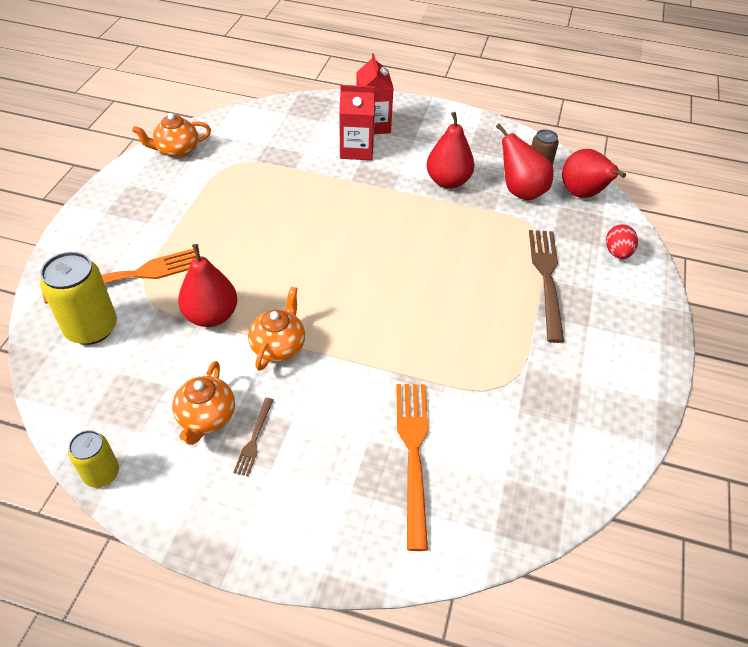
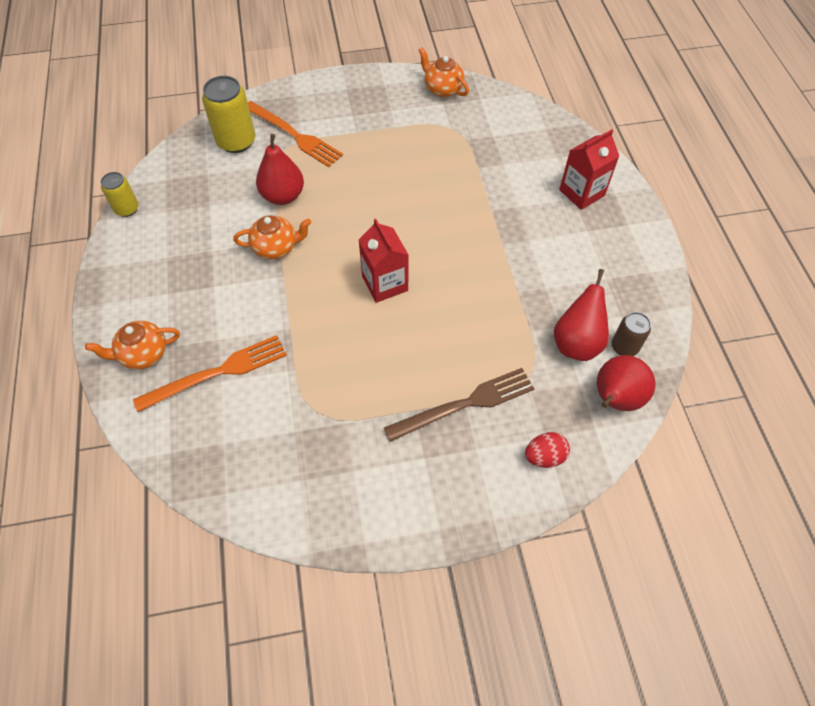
camera: 65 degrees right, 10 degrees up
(206, 418) = (192, 238): orange teapot -> orange teapot (143, 354)
(254, 439) = (187, 272): brown fork -> none
(356, 150) = (536, 196): red carton -> red carton (385, 283)
(448, 181) = (545, 279): red pear -> none

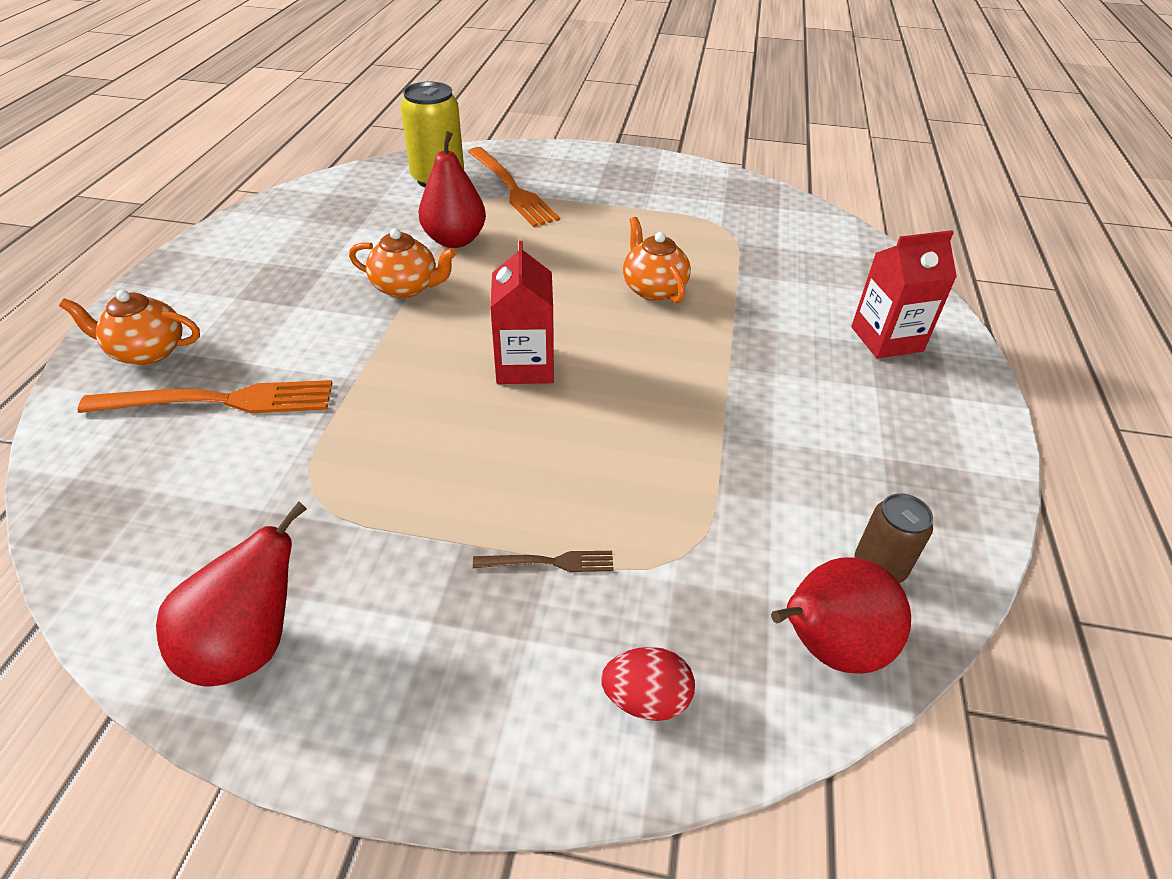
camera: 20 degrees right, 15 degrees down
(127, 209) = (262, 207): yellow can -> none
(442, 89) = (732, 188): orange teapot -> orange teapot (653, 289)
(464, 404) = (549, 562): brown fork -> brown fork, size x0.49
(577, 343) = (792, 533): red pear -> red pear (249, 645)

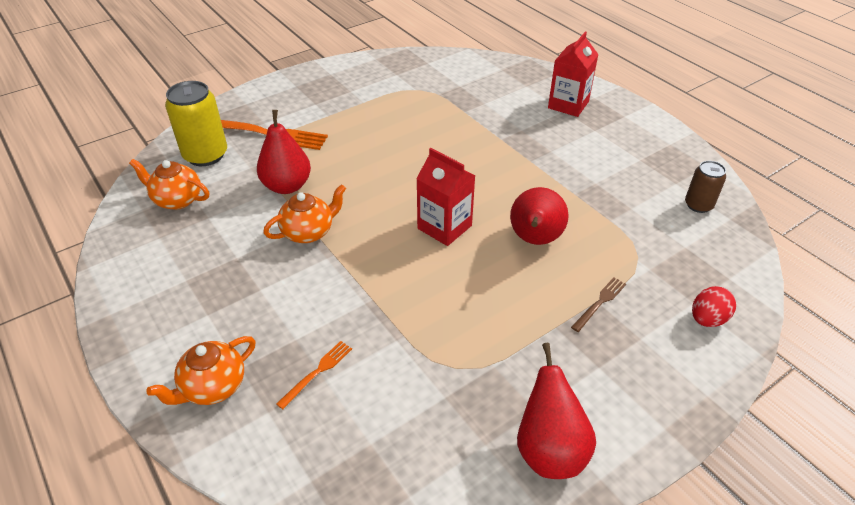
camera: 45 degrees left, 0 degrees up
(219, 401) = (317, 372): orange fork -> orange fork, size x0.49
(653, 289) = (438, 145): orange teapot -> orange teapot (177, 200)
(827, 647) = (725, 248): red pear -> red pear (534, 240)

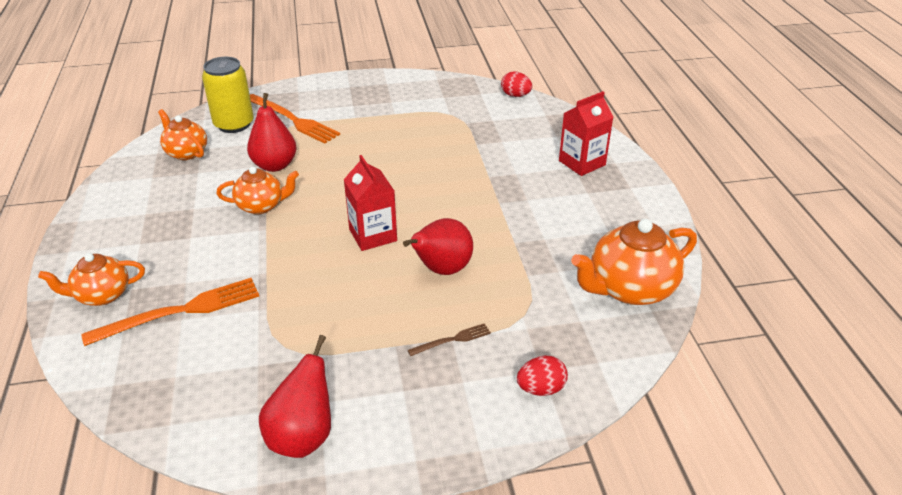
camera: 25 degrees right, 5 degrees down
(317, 372) = (180, 311): orange fork -> orange fork, size x2.04
(460, 57) = (515, 95): none -> red egg
(698, 205) = (629, 289): brown can -> orange teapot

